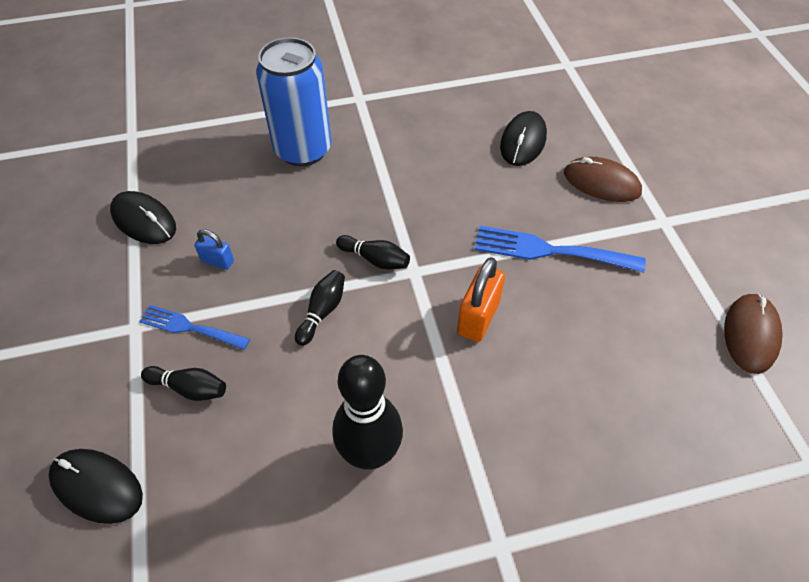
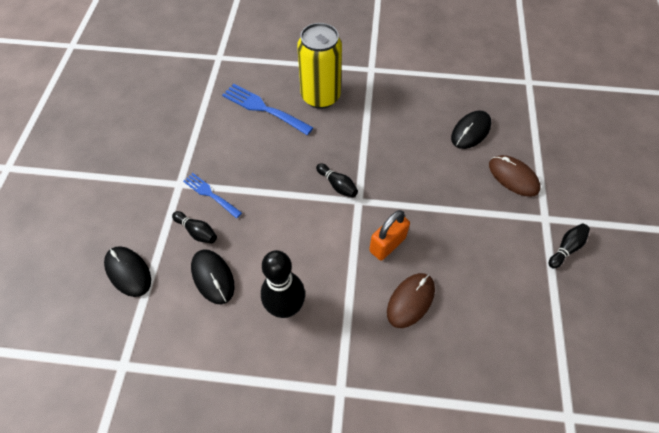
camera: 20 degrees right, 5 degrees up
(144, 220) = (207, 117): black mouse -> black mouse (213, 277)
(217, 261) = (241, 157): blue padlock -> none
(303, 150) = (320, 96): blue can -> yellow can
(322, 312) = (291, 209): black bowling pin -> black bowling pin (566, 248)
(550, 251) = (455, 214): blue fork -> blue fork (264, 108)
(750, 334) = (569, 316): brown mouse -> brown mouse (410, 301)

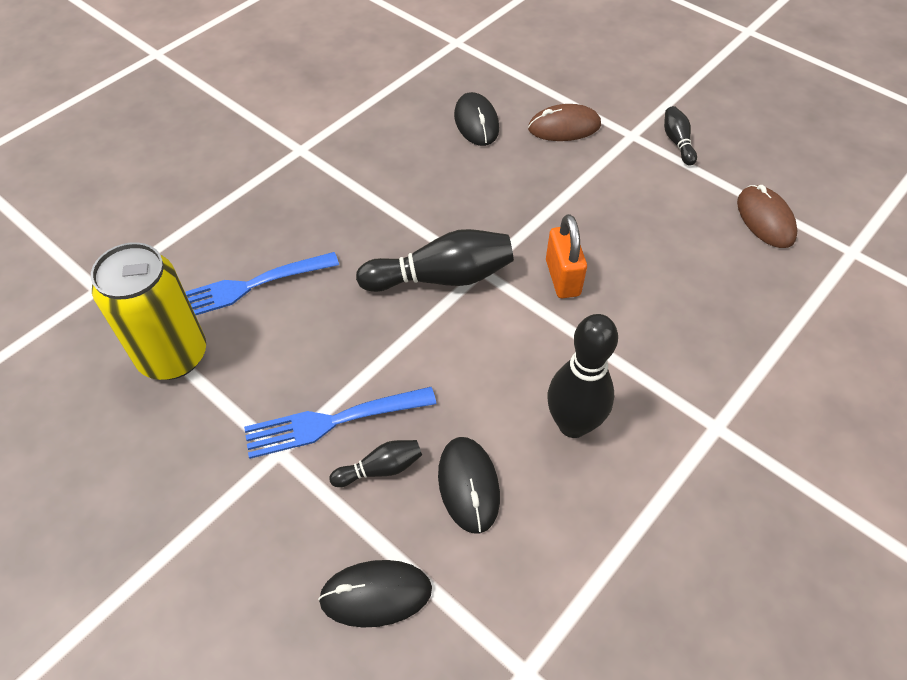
camera: 55 degrees left, 5 degrees down
(210, 194) = (332, 422): blue fork -> blue fork, size x1.56
(213, 277) = (468, 485): black mouse -> black mouse turned 75 degrees clockwise
(320, 96) = (291, 219): yellow can -> yellow can (173, 356)
(337, 185) = (442, 277): black bowling pin -> black bowling pin, size x1.94
(410, 301) = (649, 298): brown mouse -> brown mouse (765, 219)

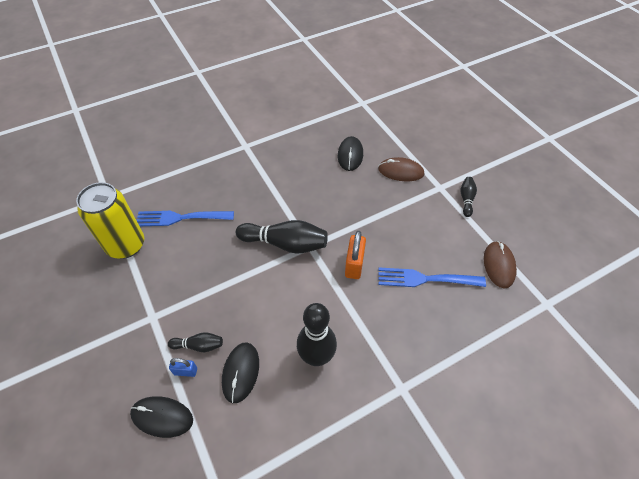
camera: 20 degrees right, 0 degrees up
(332, 422) = (187, 309): blue fork -> blue fork (425, 279)
(379, 514) = (185, 371): none -> blue padlock

